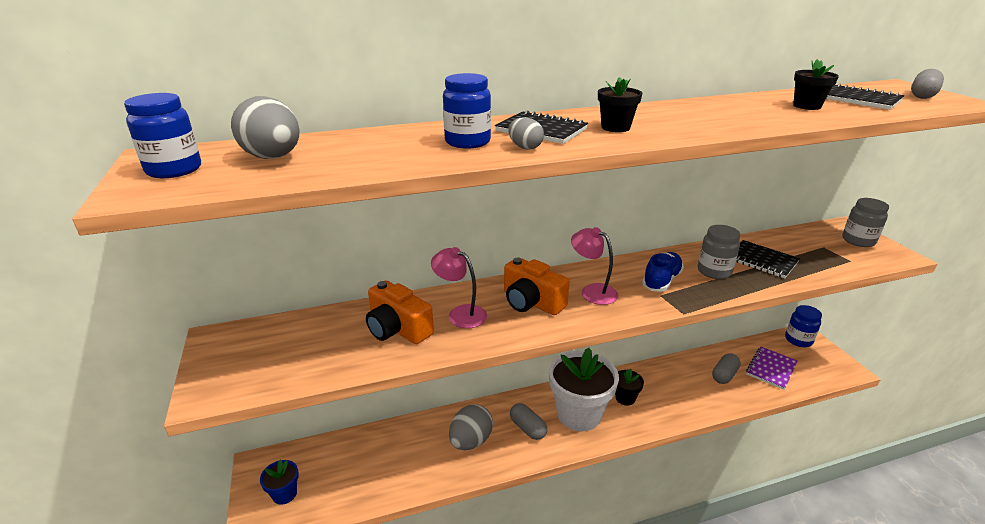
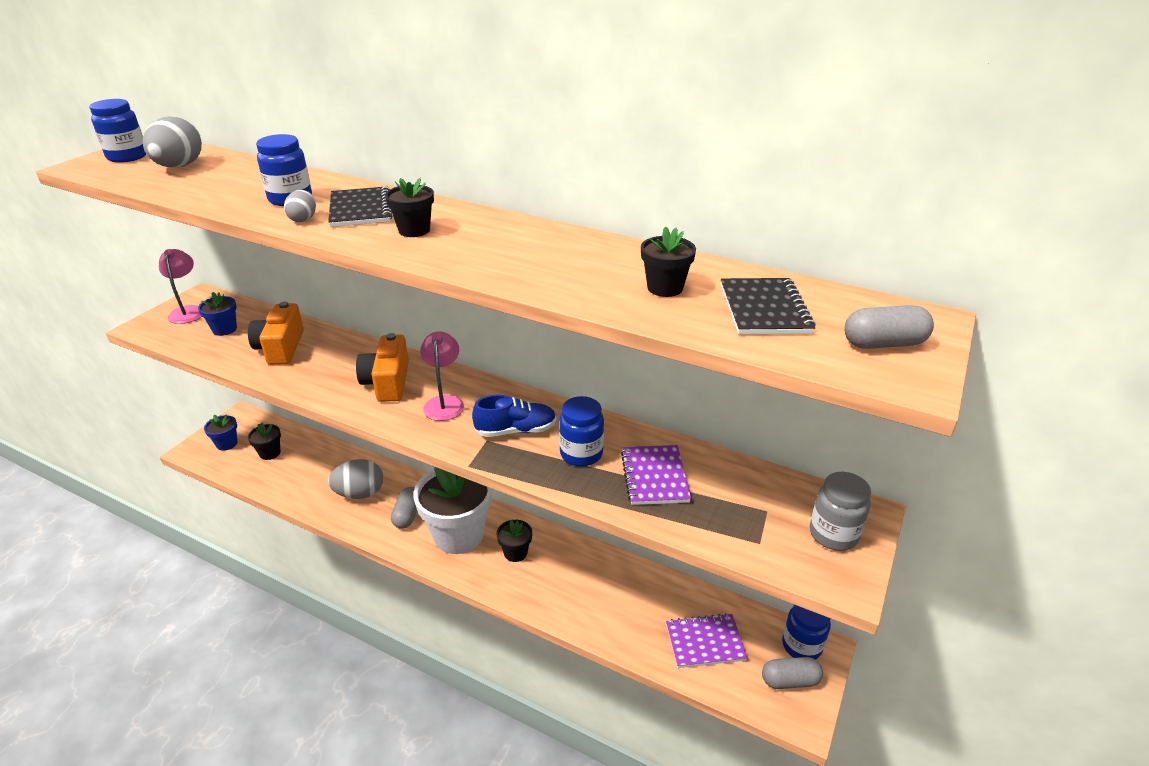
camera: 45 degrees right, 5 degrees up
(310, 346) = (224, 329): none -> blue flower pot
(342, 470) = (270, 453): none -> black flower pot
(460, 313) = (331, 361): pink lamp -> pink lamp (188, 311)
(714, 271) = (581, 454): grey jar -> blue jar
(724, 375) = (642, 607): grey capsule -> grey capsule (790, 681)
(762, 261) = (654, 477): black notebook -> purple notebook

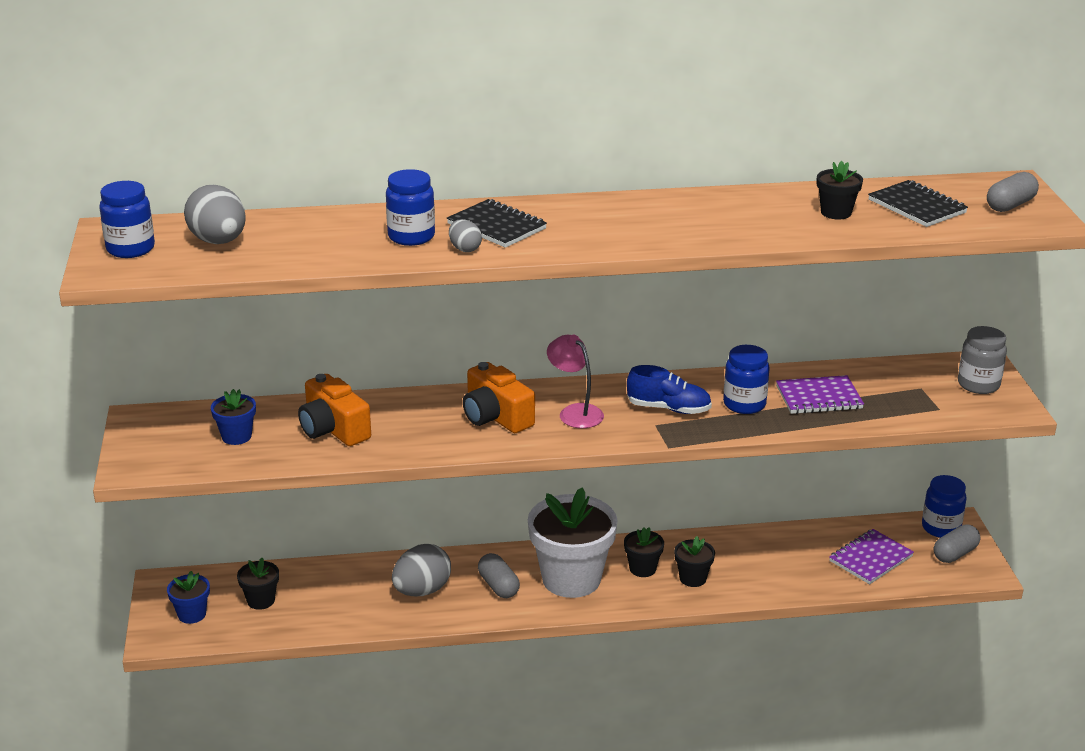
camera: 35 degrees left, 5 degrees down
(188, 311) = (156, 436): pink lamp -> none
(414, 230) = (579, 229): black flower pot -> black flower pot (692, 578)
(516, 430) = (668, 408): blue shoe -> blue shoe turned 60 degrees clockwise
(654, 477) = (819, 397): purple notebook -> purple notebook turned 60 degrees counterclockwise

